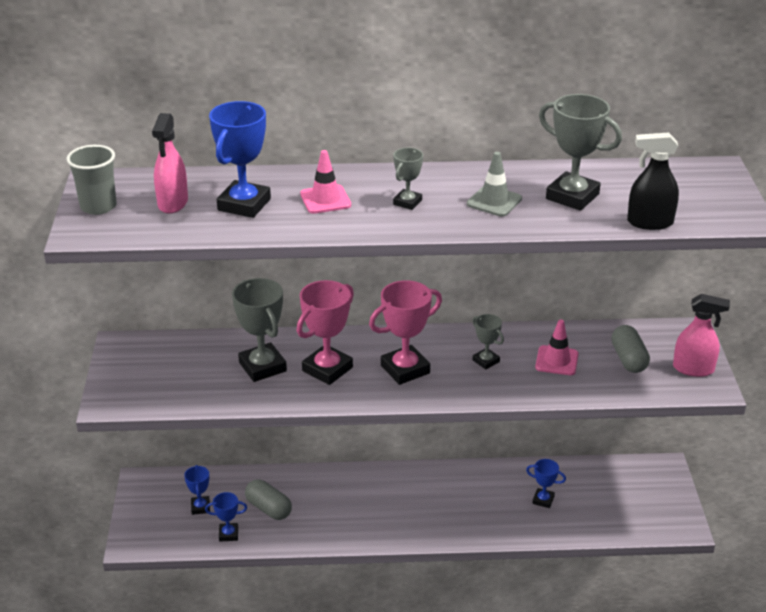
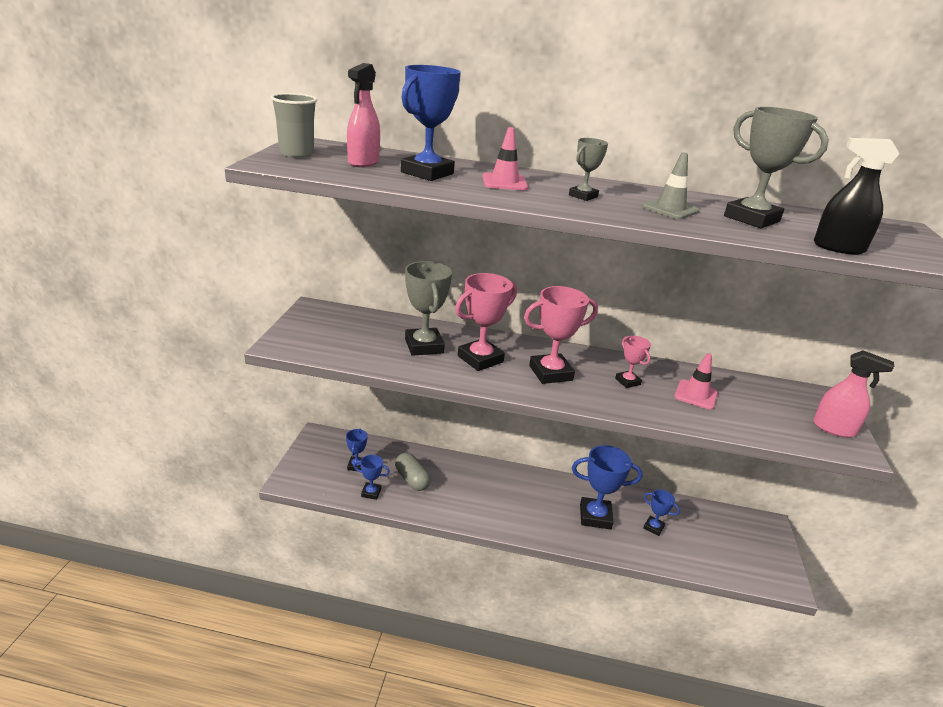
camera: 10 degrees right, 5 degrees down
(479, 503) = (595, 516): none -> blue trophy
(486, 361) = (627, 381): grey trophy -> pink trophy
(628, 359) = (767, 407): grey capsule -> none

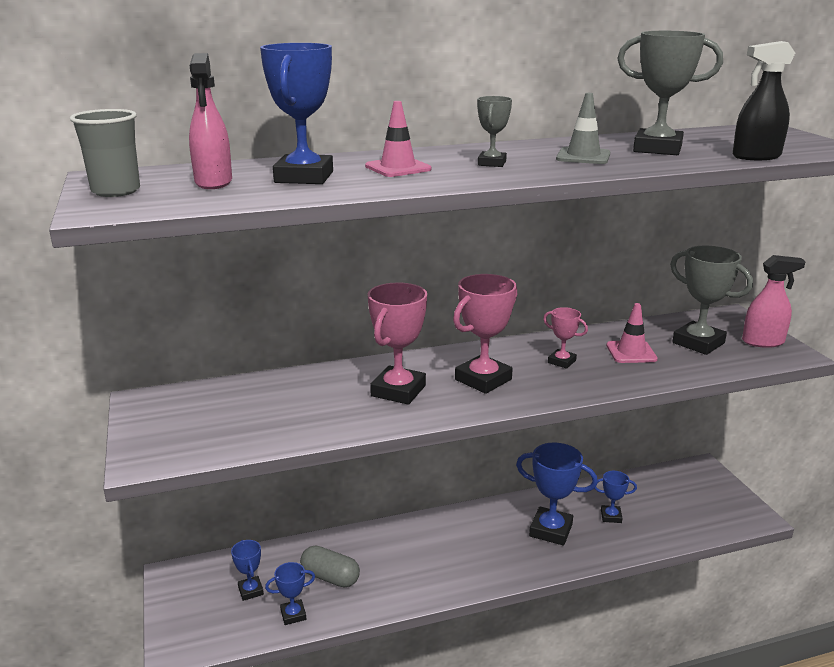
camera: 25 degrees left, 5 degrees down
(424, 346) = (323, 398): grey trophy -> grey trophy (698, 343)
(595, 516) = (550, 530): blue trophy -> blue trophy turned 45 degrees clockwise

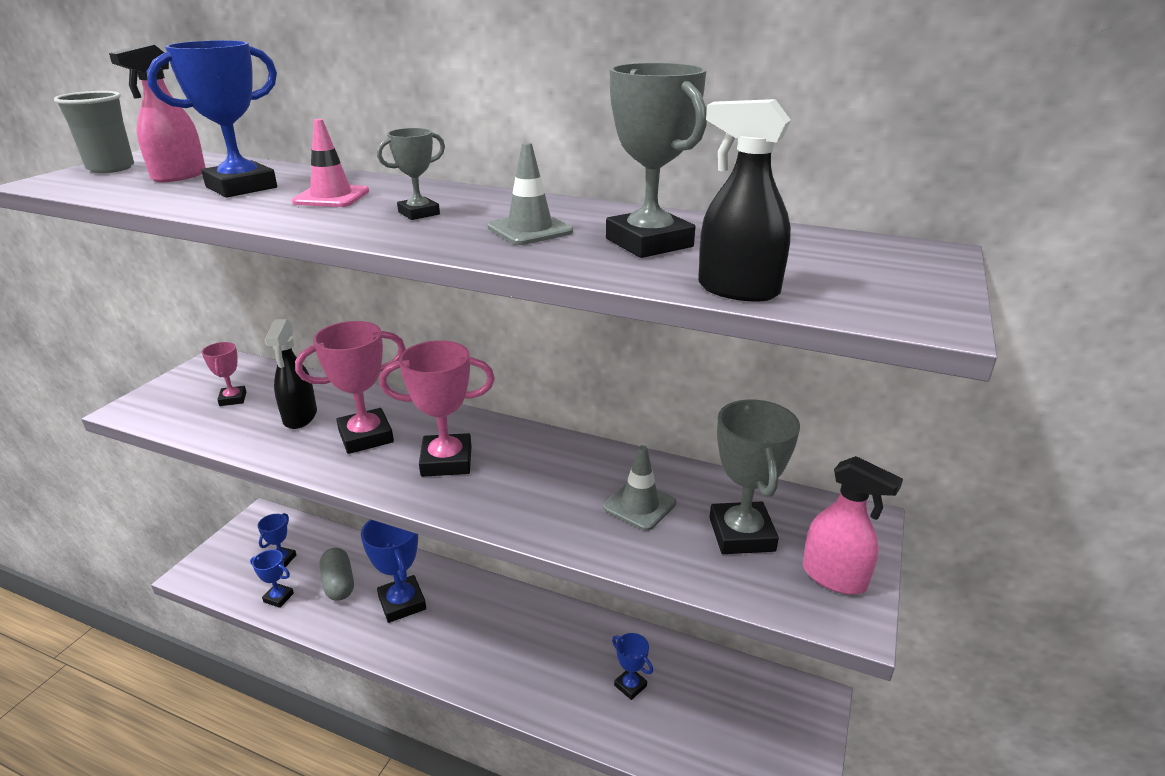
camera: 40 degrees right, 5 degrees up
(319, 401) = (300, 417): none -> black spray bottle
(550, 530) = (553, 660): blue trophy -> blue trophy (402, 603)
(561, 361) = (549, 479): pink trophy -> pink trophy (233, 399)
(631, 352) = (639, 505): pink traffic cone -> grey traffic cone

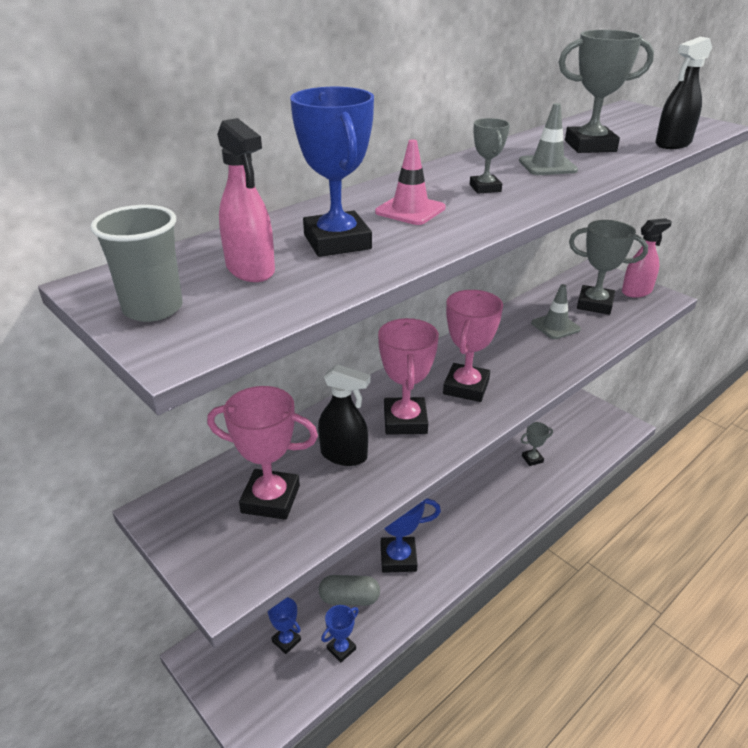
camera: 65 degrees left, 5 degrees up
(233, 399) = (270, 499): pink trophy -> pink trophy, size x1.85
(630, 686) = (532, 459): blue trophy -> grey trophy

